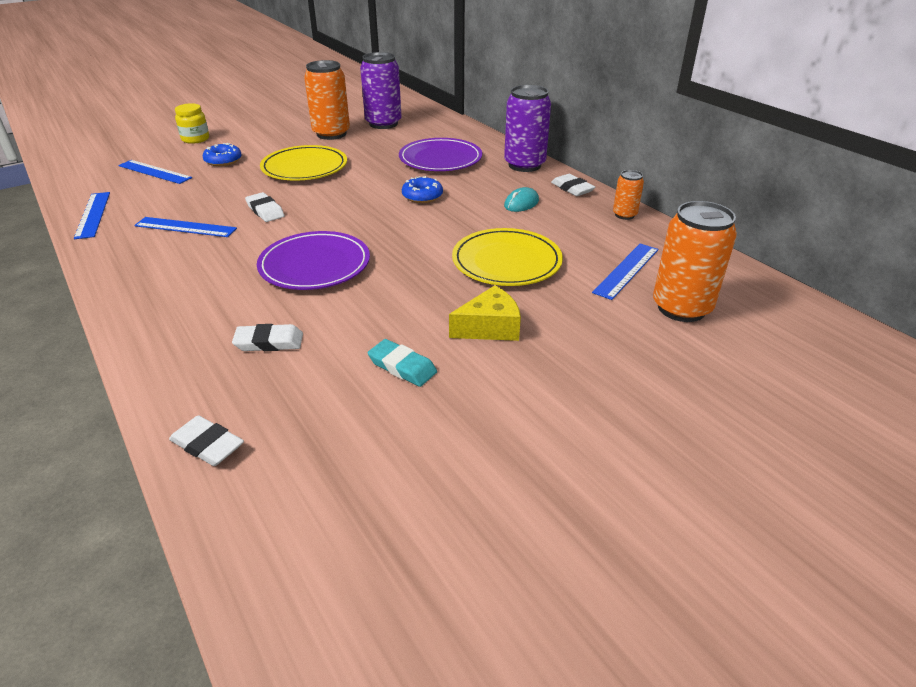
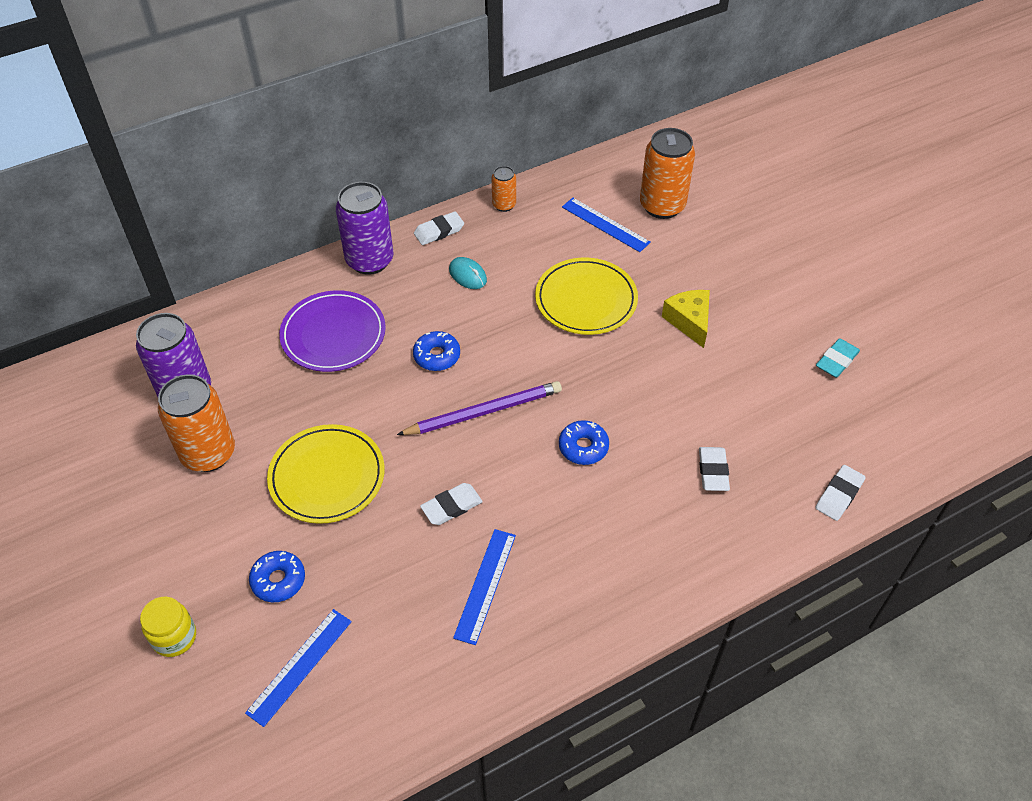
camera: 85 degrees left, 15 degrees up
(93, 214) = (434, 708): blue ruler -> none
(315, 265) = (583, 447): purple plate -> blue donut
(360, 218) = (484, 411): none -> purple pencil
(402, 366) = (742, 379): turquoise eraser -> turquoise eraser (836, 361)

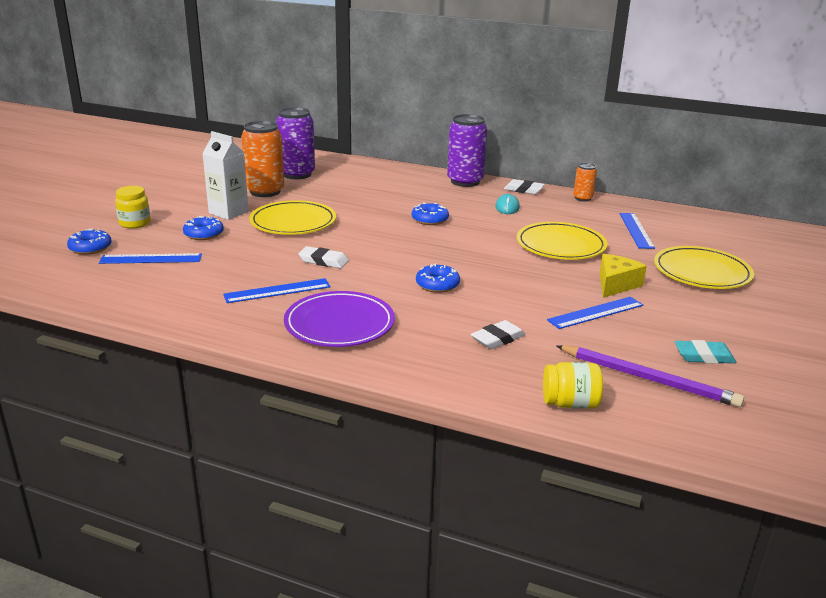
camera: 50 degrees right, 25 degrees down
(208, 718) = (90, 248): none -> blue donut
(237, 523) = (228, 212): none -> white carton
(333, 334) = (395, 191): purple plate -> purple plate (339, 324)
(484, 411) = (411, 246): purple pencil -> purple pencil (648, 379)
(662, 206) = (695, 242): orange can -> none
(716, 249) = (702, 272): none -> yellow plate
(723, 373) = (595, 312): none -> blue ruler
(839, 495) = (570, 403): white eraser -> yellow jar

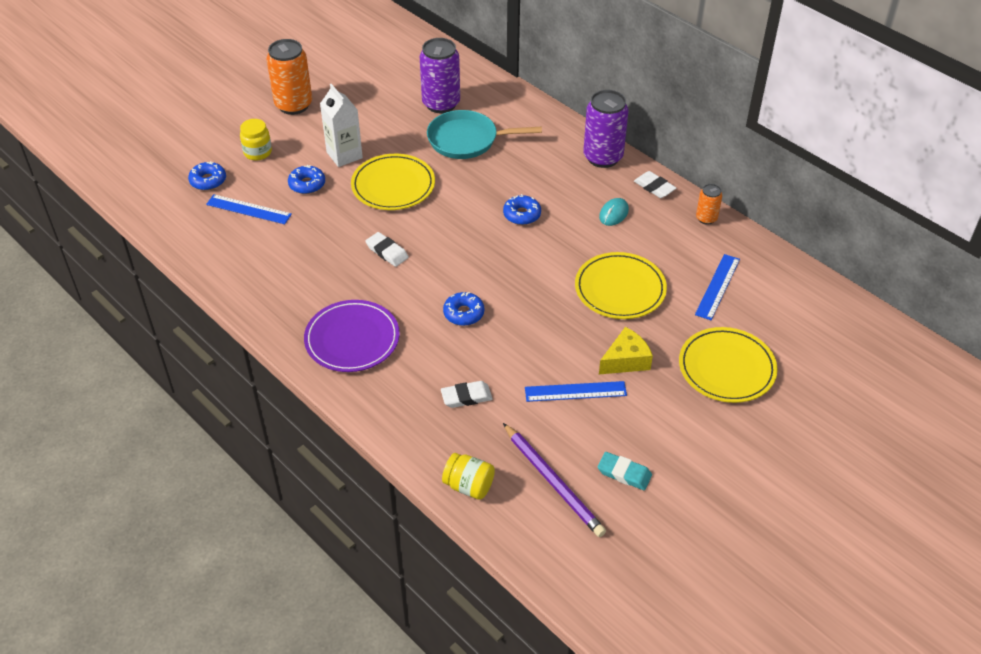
camera: 25 degrees right, 20 degrees up
(265, 191) = (394, 128): orange can -> orange can (293, 105)
(277, 291) = (327, 282): blue ruler -> none
(339, 189) = (467, 140): none -> turquoise pan

